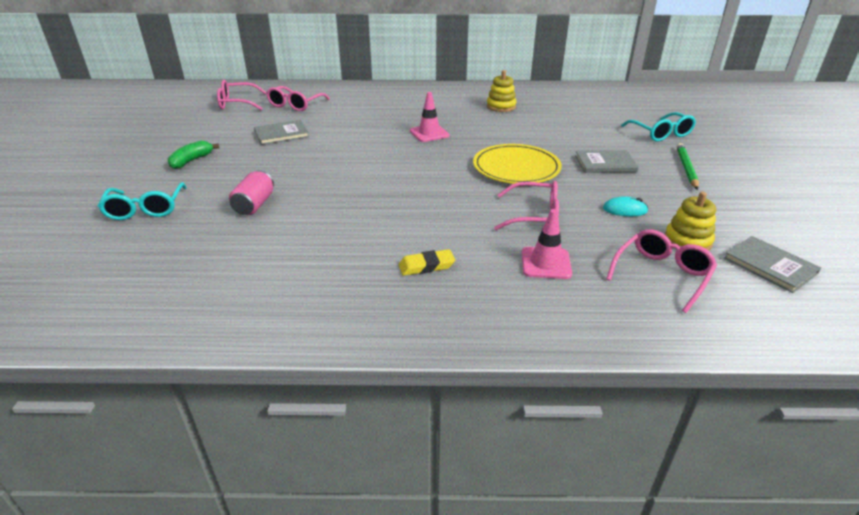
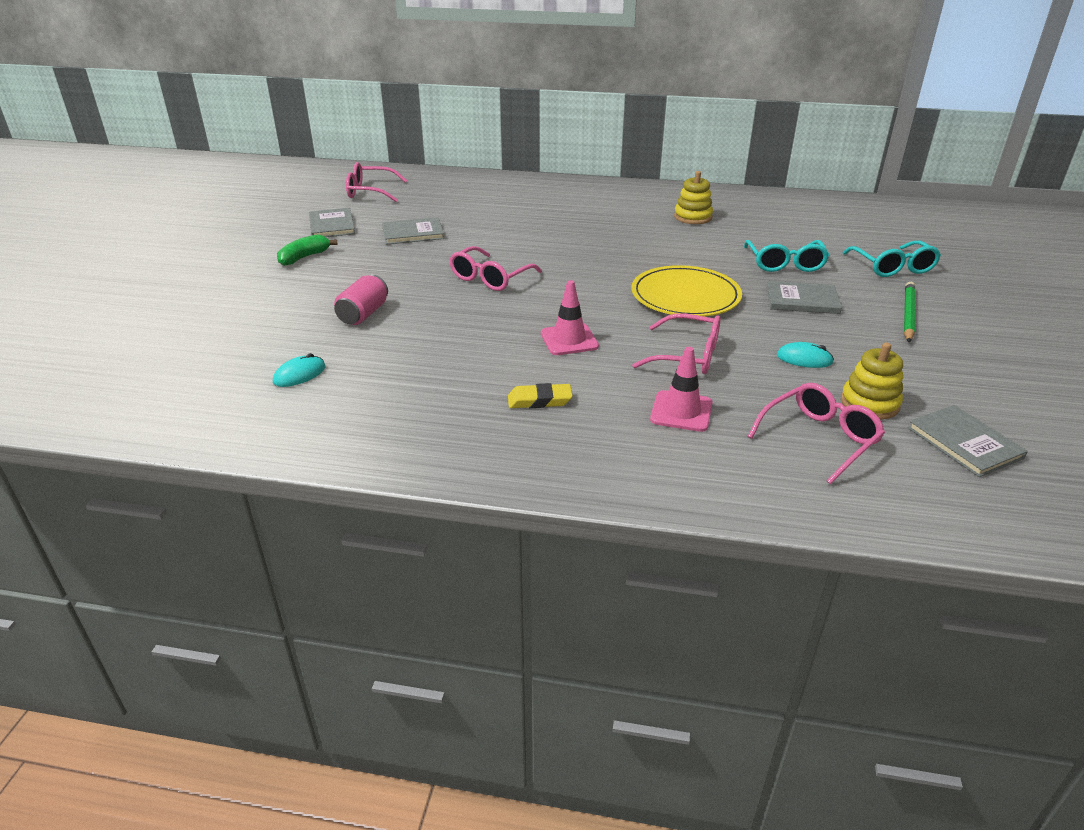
camera: 10 degrees right, 0 degrees up
(145, 209) = (244, 308): turquoise glasses -> turquoise glasses (785, 264)
(208, 264) = (299, 374): none -> turquoise mouse
(210, 132) = (332, 225): none -> grey book
(295, 105) = (437, 198): pink glasses -> pink glasses (490, 278)
(429, 133) = (590, 245): pink traffic cone -> pink traffic cone (569, 340)

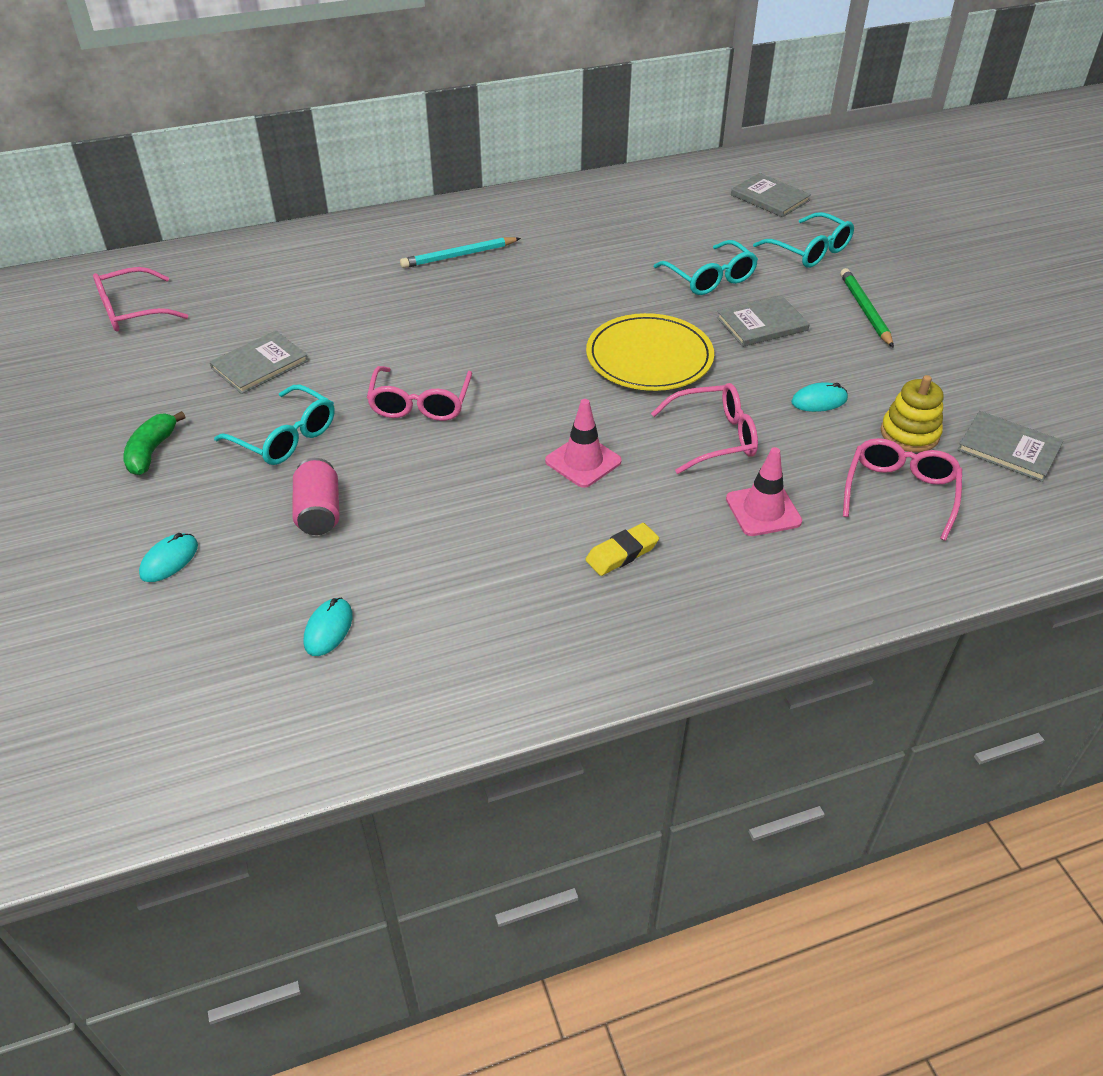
camera: 30 degrees left, 10 degrees up
(253, 310) = (169, 560): none -> turquoise mouse
(332, 225) = (136, 386): grey book -> grey book (770, 198)
(387, 272) = (286, 437): none -> turquoise glasses
(602, 210) = (458, 255): none -> turquoise pencil
(693, 217) = (566, 237): yellow stacking toy -> none

